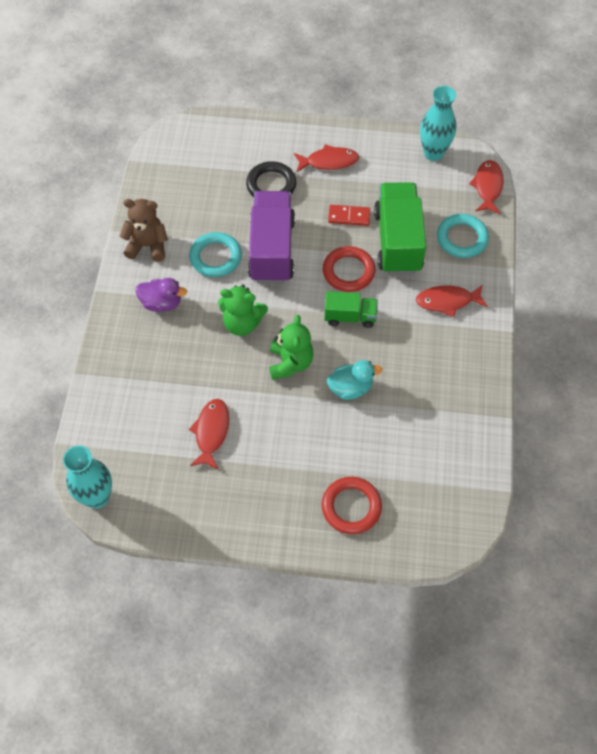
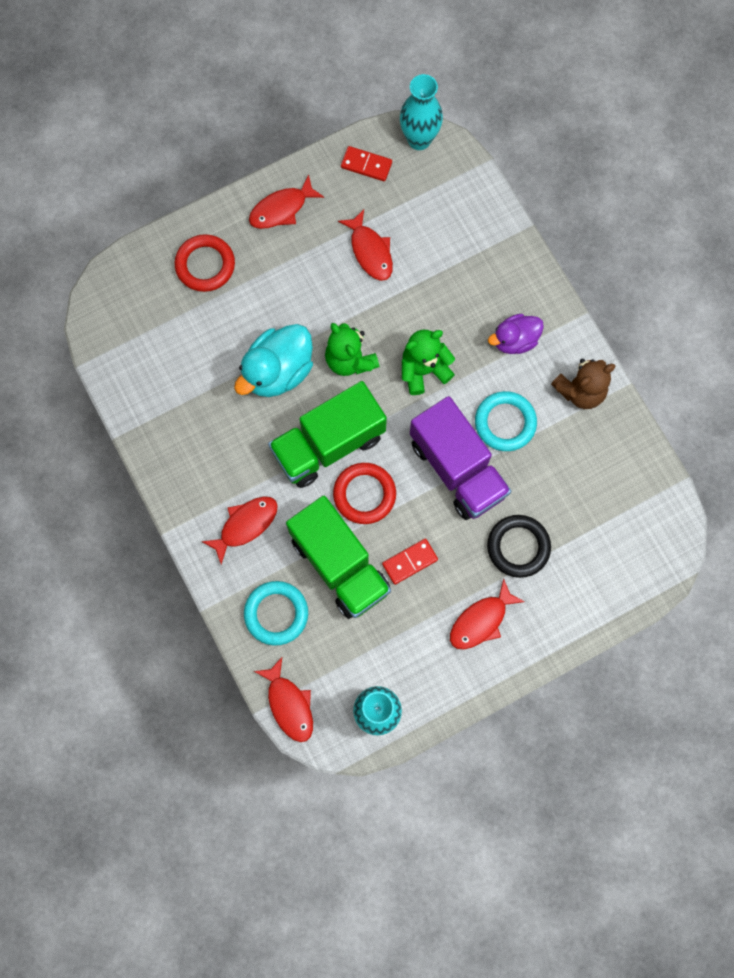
camera: 145 degrees right, 15 degrees up
(157, 504) = (366, 165): none -> red domino
(254, 513) = (281, 209): none -> red fish
(350, 317) = (328, 444): green truck -> green truck, size x1.85
(350, 388) = (278, 371): turquoise duck -> turquoise duck, size x1.58

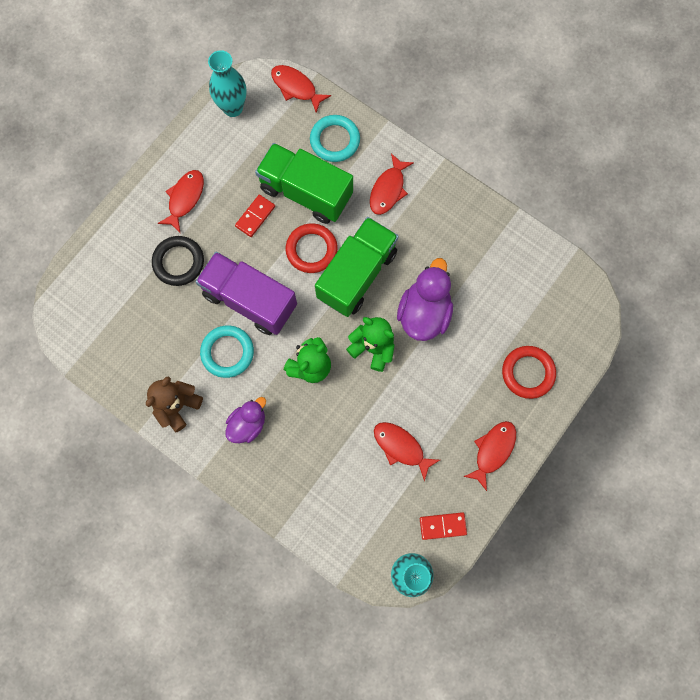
camera: 155 degrees right, 0 degrees up
(278, 371) = (424, 313): turquoise duck -> purple duck

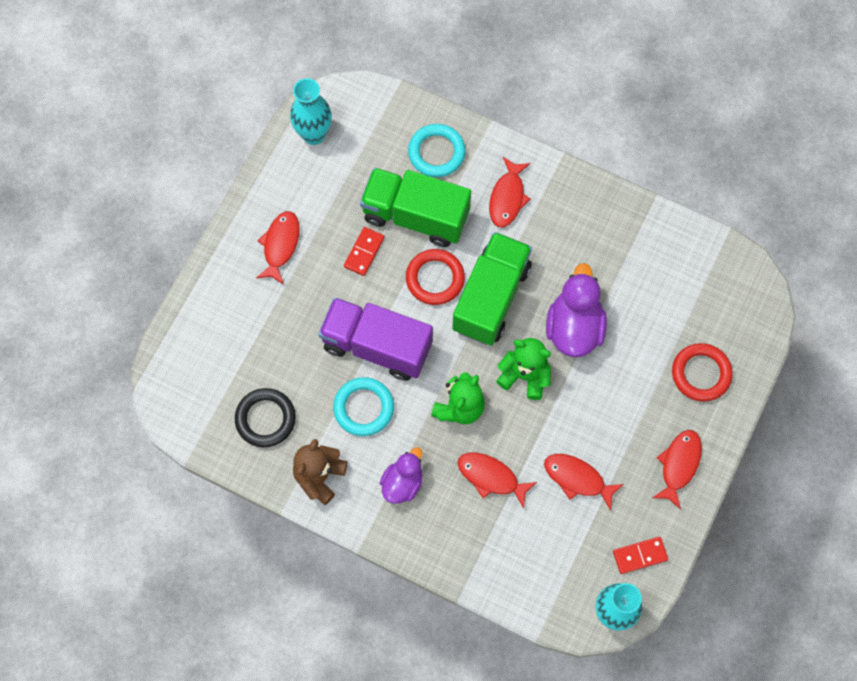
camera: 10 degrees left, 5 degrees down
(178, 262) = (288, 317): black ring -> black ring (265, 419)
(296, 87) = (381, 100): red fish -> red fish (491, 477)

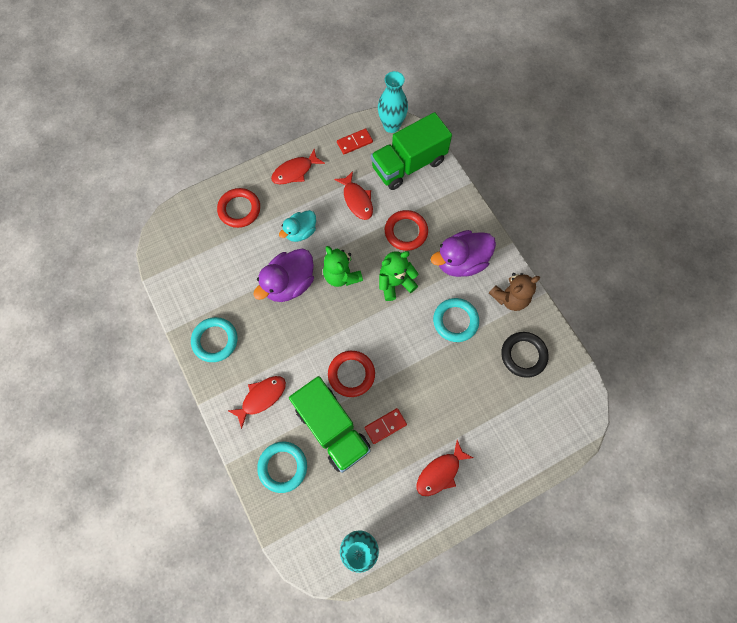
camera: 145 degrees left, 0 degrees up
(377, 346) = (420, 355): purple truck -> none
(402, 483) = (461, 262): purple duck -> purple duck, size x1.58
(491, 298) = (325, 337): green truck -> green truck (408, 164)
(491, 477) = (406, 232): red fish -> red ring
(600, 219) = (215, 340): none -> turquoise ring
(610, 394) = (300, 232): none -> turquoise duck
(640, 555) = (354, 142): red domino -> red domino turned 45 degrees counterclockwise

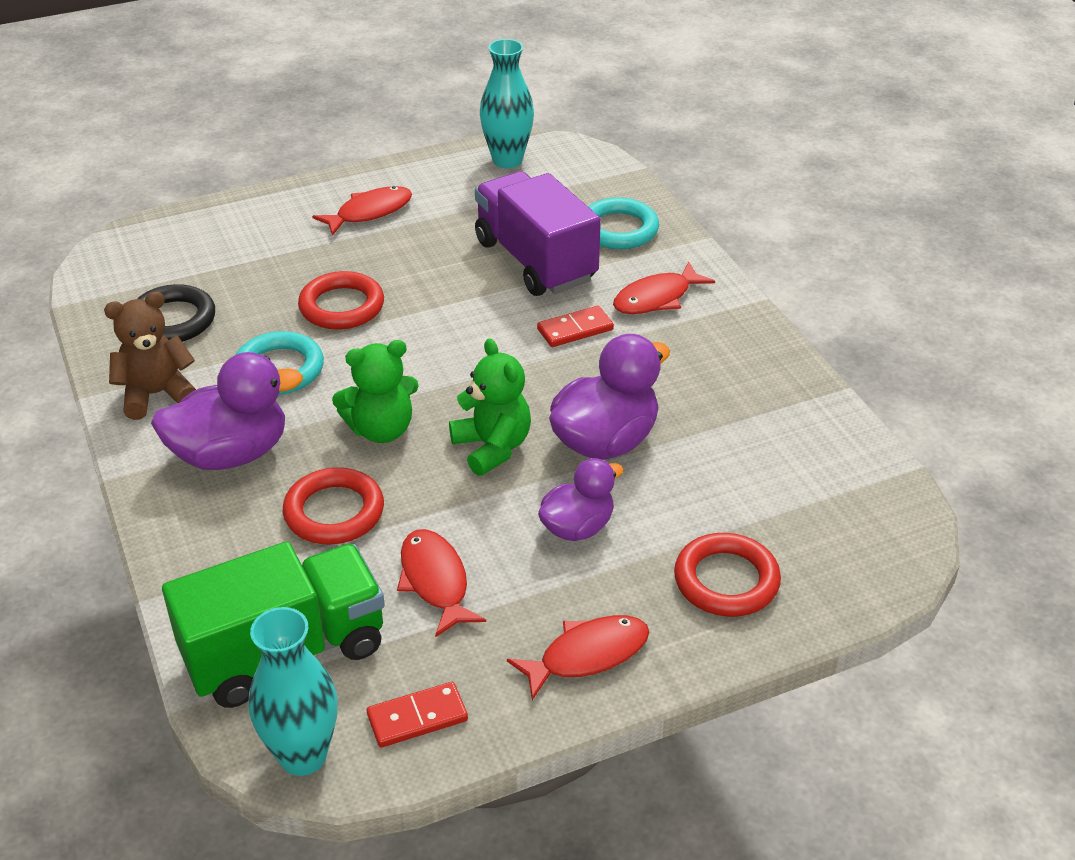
camera: 175 degrees left, 30 degrees down
(215, 340) = (750, 370): turquoise ring -> none
(300, 232) = (577, 527): turquoise duck -> purple duck
(332, 428) = (535, 261): green truck -> purple truck
(351, 374) = (493, 315): red ring -> red ring (342, 306)
(385, 426) = (445, 258): red domino -> red domino (575, 329)

